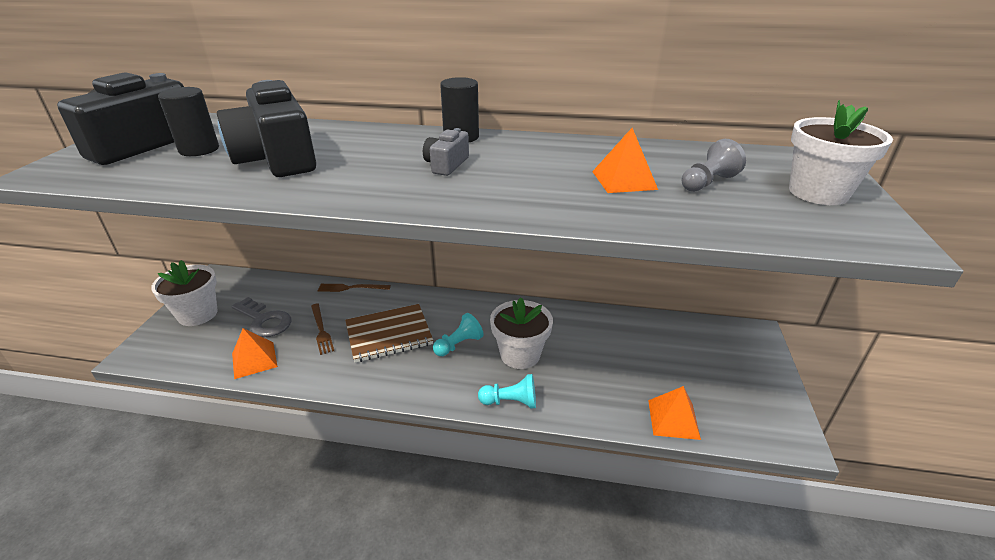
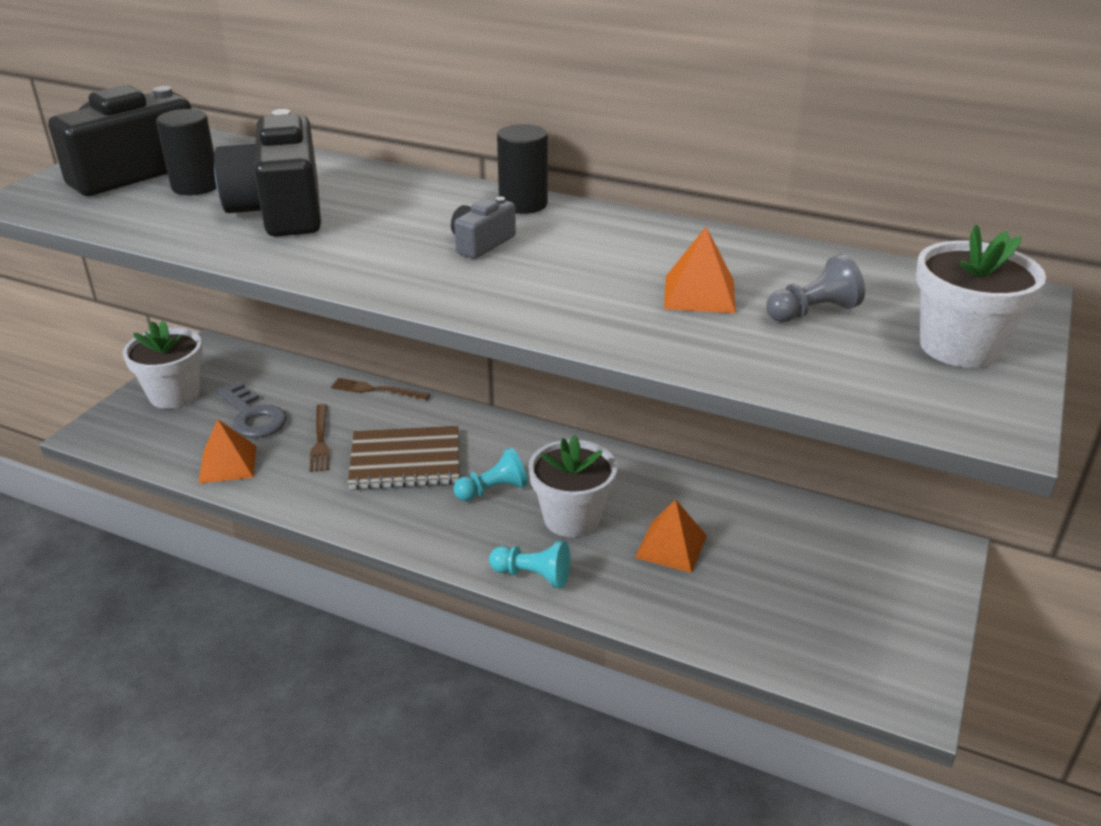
camera: 15 degrees right, 0 degrees up
(673, 419) = (748, 640): orange pyramid -> orange pyramid (671, 546)

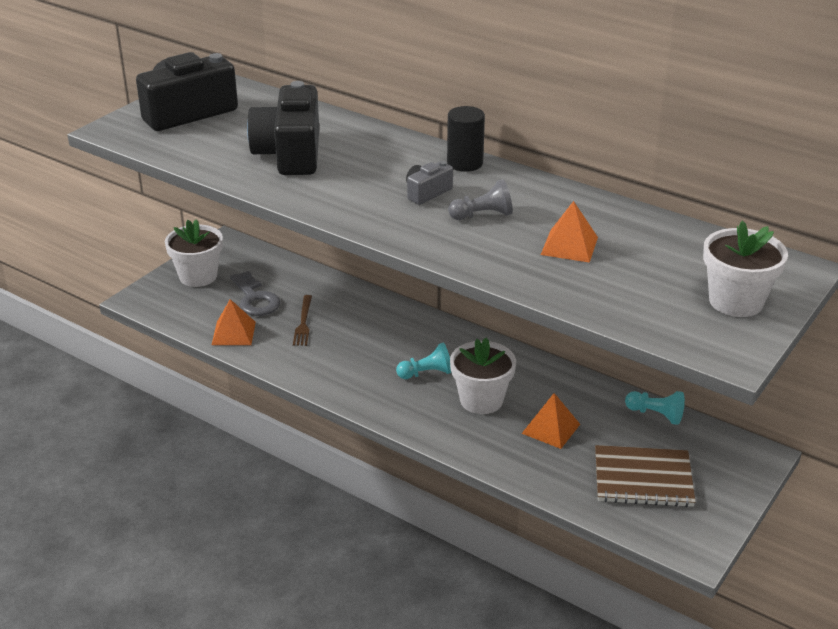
camera: 10 degrees right, 0 degrees up
(195, 186) = (232, 129): black cylinder -> none
(376, 390) = (351, 288): brown fork -> none
(405, 460) = (365, 344): brown notebook -> brown notebook (643, 478)
(533, 575) = (443, 437): turquoise pawn -> turquoise pawn (655, 415)
(812, 312) = (644, 267): grey pawn -> grey pawn (482, 215)

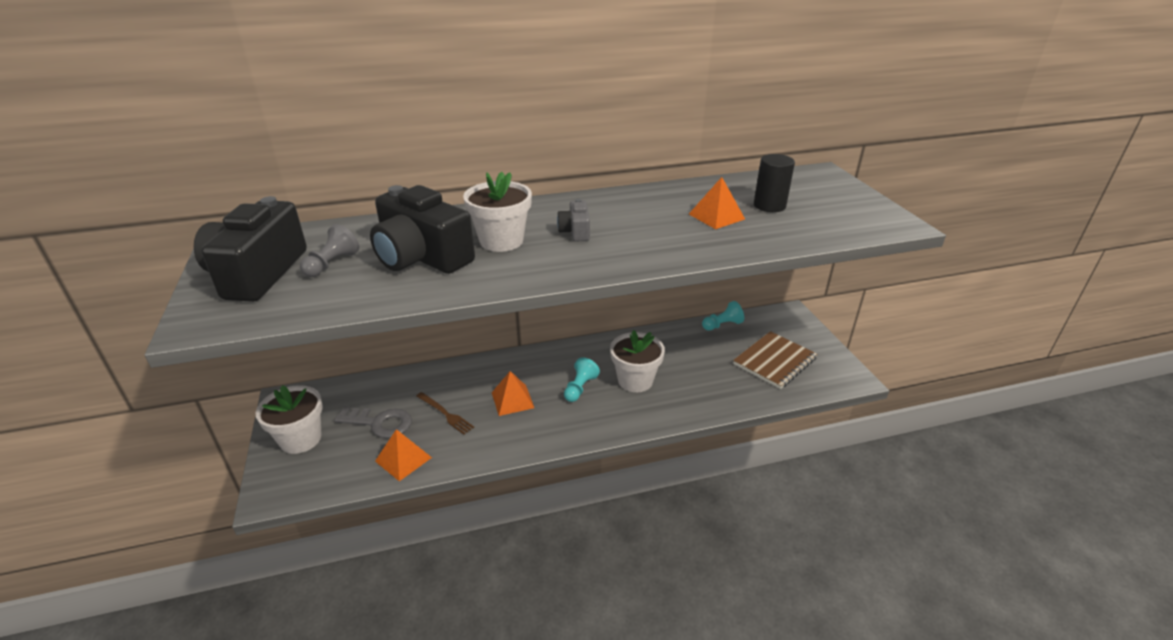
camera: 50 degrees left, 0 degrees up
(465, 163) = (557, 204): black cylinder -> black cylinder (769, 206)
(482, 215) = (637, 226): grey pawn -> grey pawn (332, 264)
(551, 428) = (694, 369): orange pyramid -> orange pyramid (512, 400)
(736, 301) = (840, 199): white flower pot -> white flower pot (501, 241)

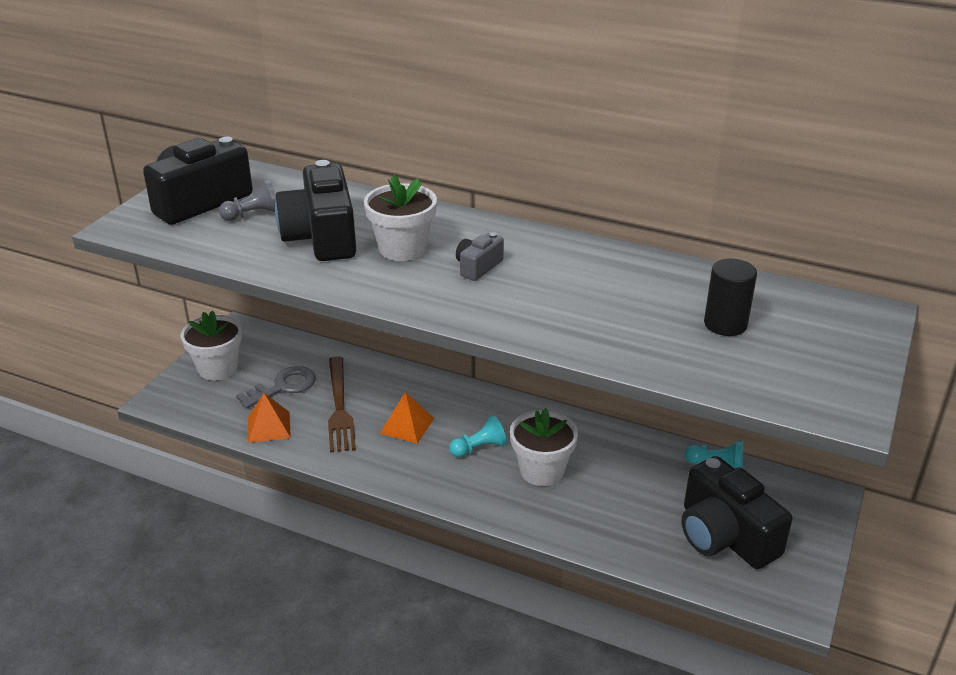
camera: 40 degrees right, 0 degrees up
(380, 423) = (283, 387): grey key -> grey key turned 90 degrees counterclockwise
(445, 414) = (339, 407): brown fork -> brown fork, size x1.70
(716, 216) = (643, 310): orange pyramid -> none
(774, 361) = (724, 536): brown notebook -> black camera

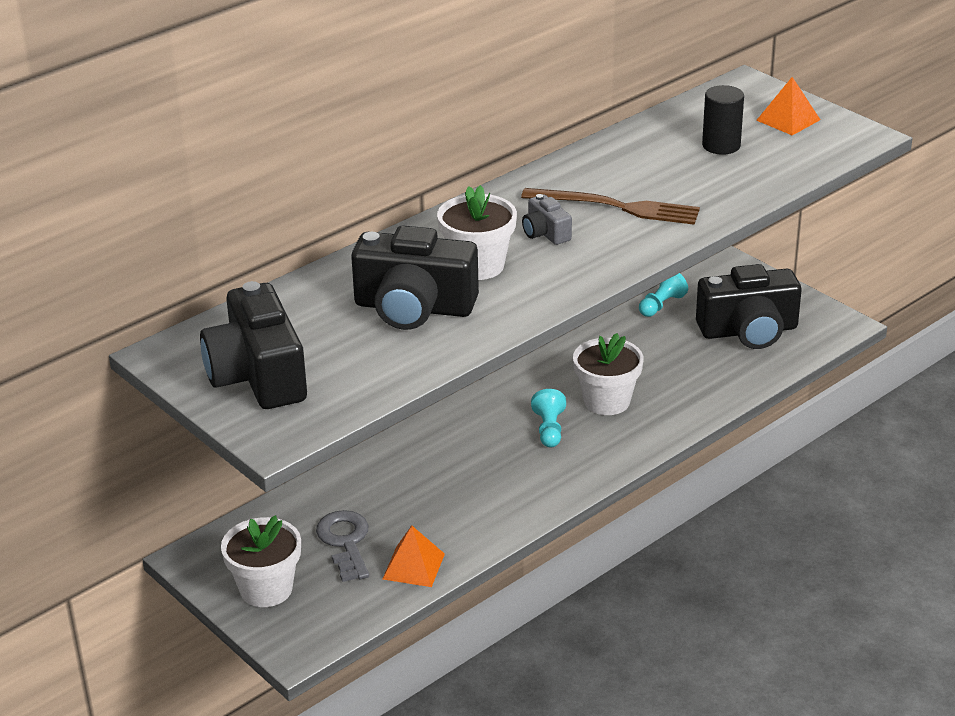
camera: 65 degrees left, 0 degrees up
(254, 215) = (325, 342): grey pawn -> none
(339, 407) = (415, 507): brown fork -> brown fork (617, 207)
(407, 425) = (481, 467): orange pyramid -> orange pyramid (788, 120)

